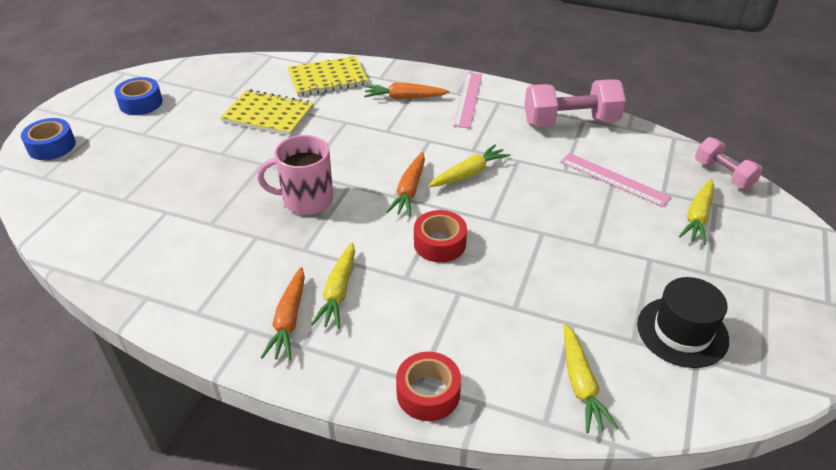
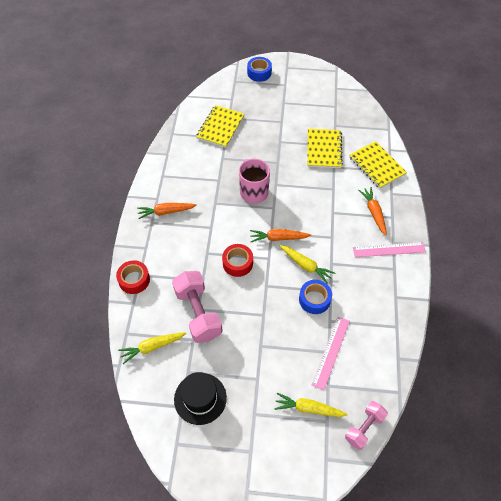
camera: 75 degrees right, 15 degrees up
(137, 213) = (220, 127): none -> yellow notebook
(141, 103) = (310, 90): blue tape -> blue tape (314, 299)
(338, 291) = (189, 226): yellow carrot -> none
(570, 122) = (389, 318): pink dumbbell -> pink dumbbell (198, 313)

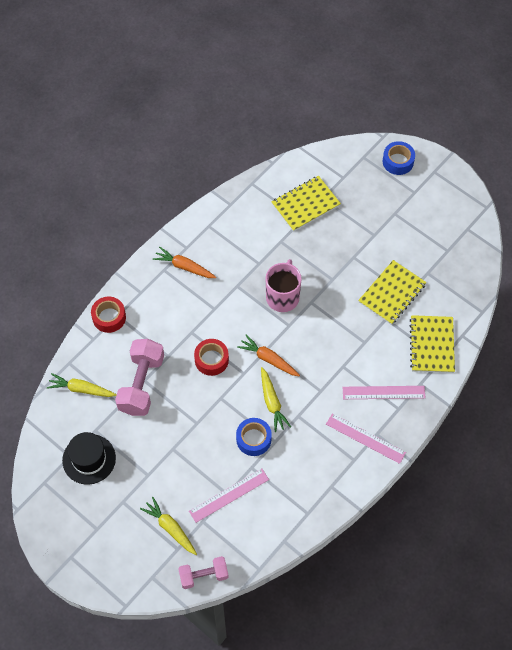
camera: 35 degrees right, 5 degrees up
(374, 213) = (383, 392): orange carrot -> pink ruler

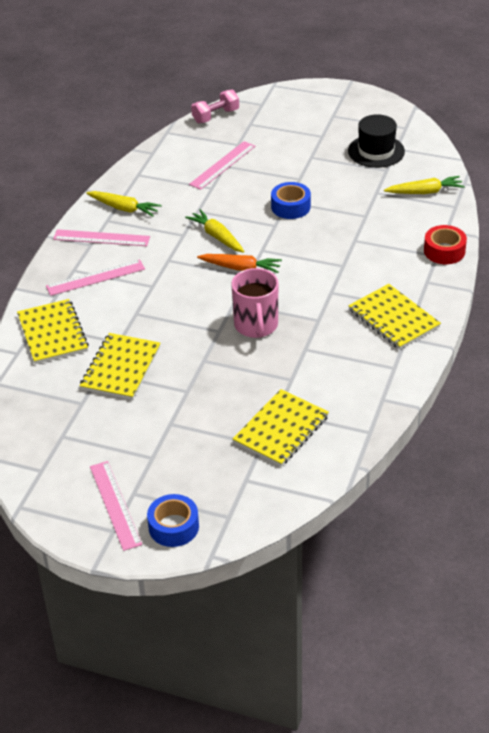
camera: 160 degrees right, 20 degrees down
(141, 384) = (366, 212): pink dumbbell -> none
(170, 528) = (265, 133): yellow carrot -> yellow carrot (124, 208)
(184, 267) = (393, 318): orange carrot -> yellow notebook
(211, 360) = (304, 250): red tape -> none
(253, 439) = (220, 206): blue tape -> blue tape (290, 207)
(428, 188) = (115, 505): none -> pink ruler

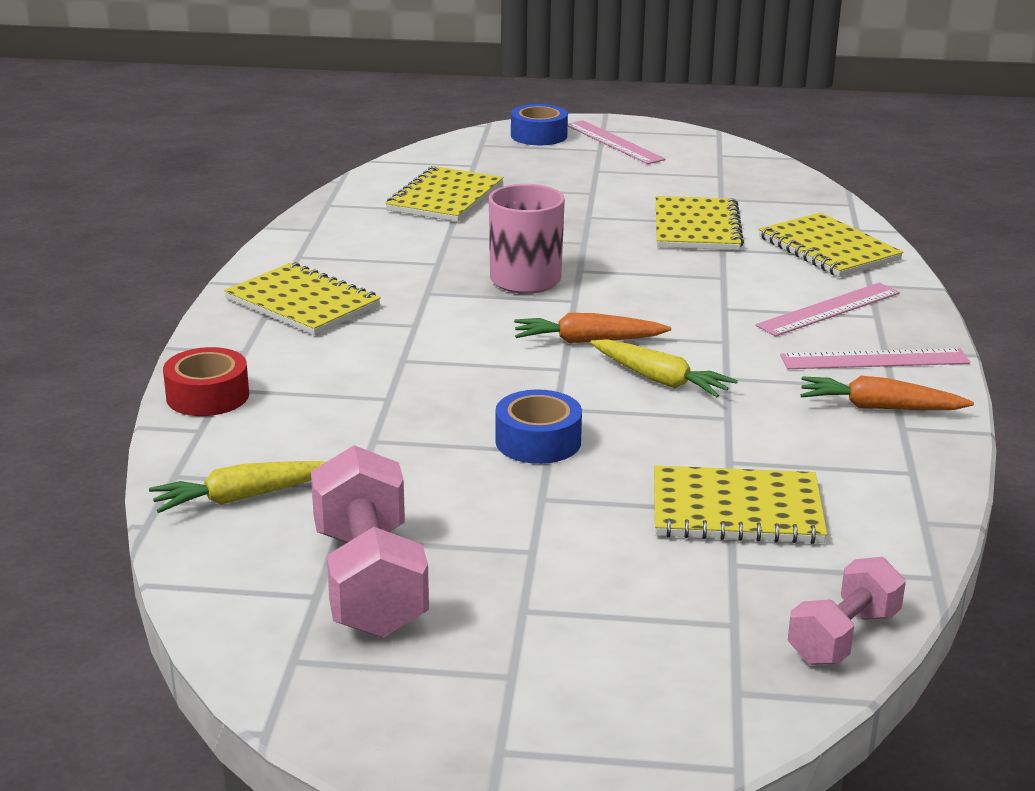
camera: 165 degrees right, 15 degrees down
(124, 208) = (880, 407): yellow carrot -> orange carrot
(222, 165) = (736, 509): pink ruler -> yellow notebook
(376, 151) = (369, 581): black hat -> pink dumbbell

